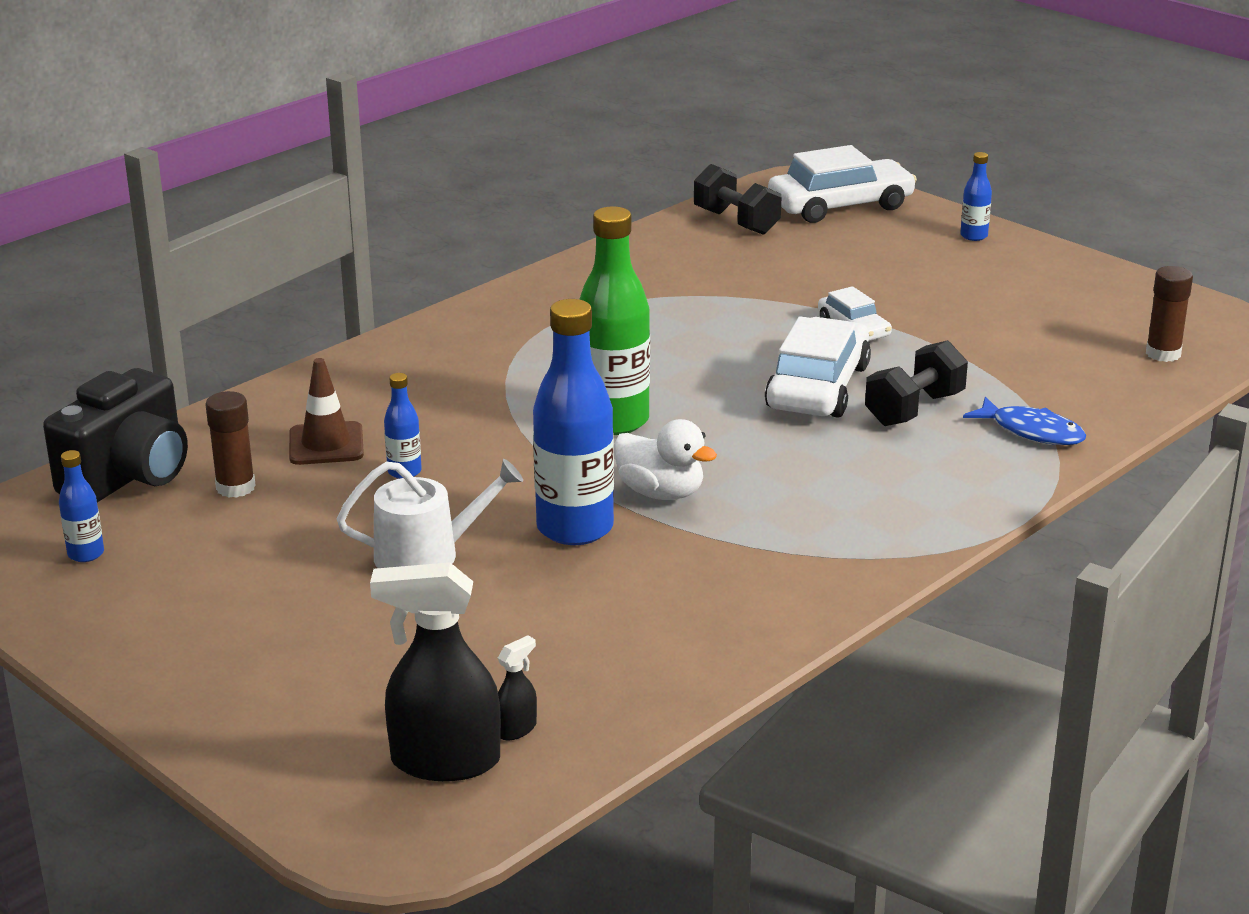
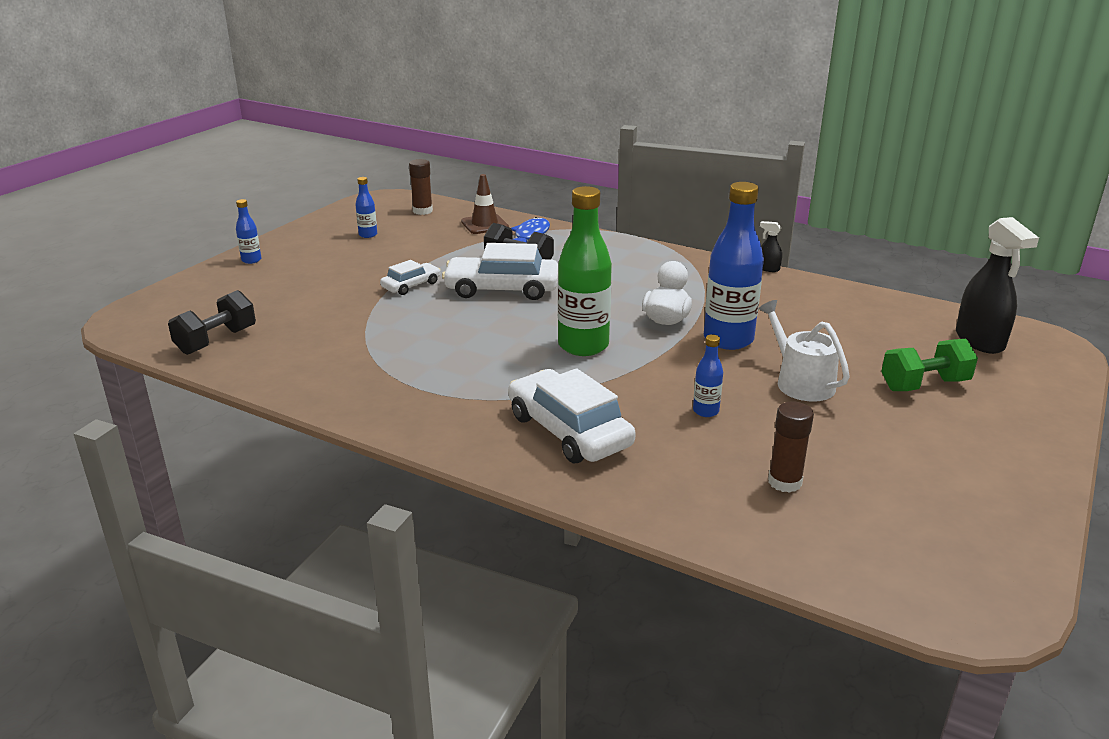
camera: 105 degrees left, 0 degrees up
(86, 554) = (939, 530): blue bottle -> blue bottle (368, 235)
(129, 476) = (813, 546): black camera -> none
(326, 444) = (689, 455): brown traffic cone -> brown traffic cone (484, 224)
(355, 653) = (924, 385): none -> green dumbbell
(516, 729) = (931, 327): black spray bottle -> black spray bottle (768, 269)
(840, 205) = (186, 305): white car -> white car (569, 430)

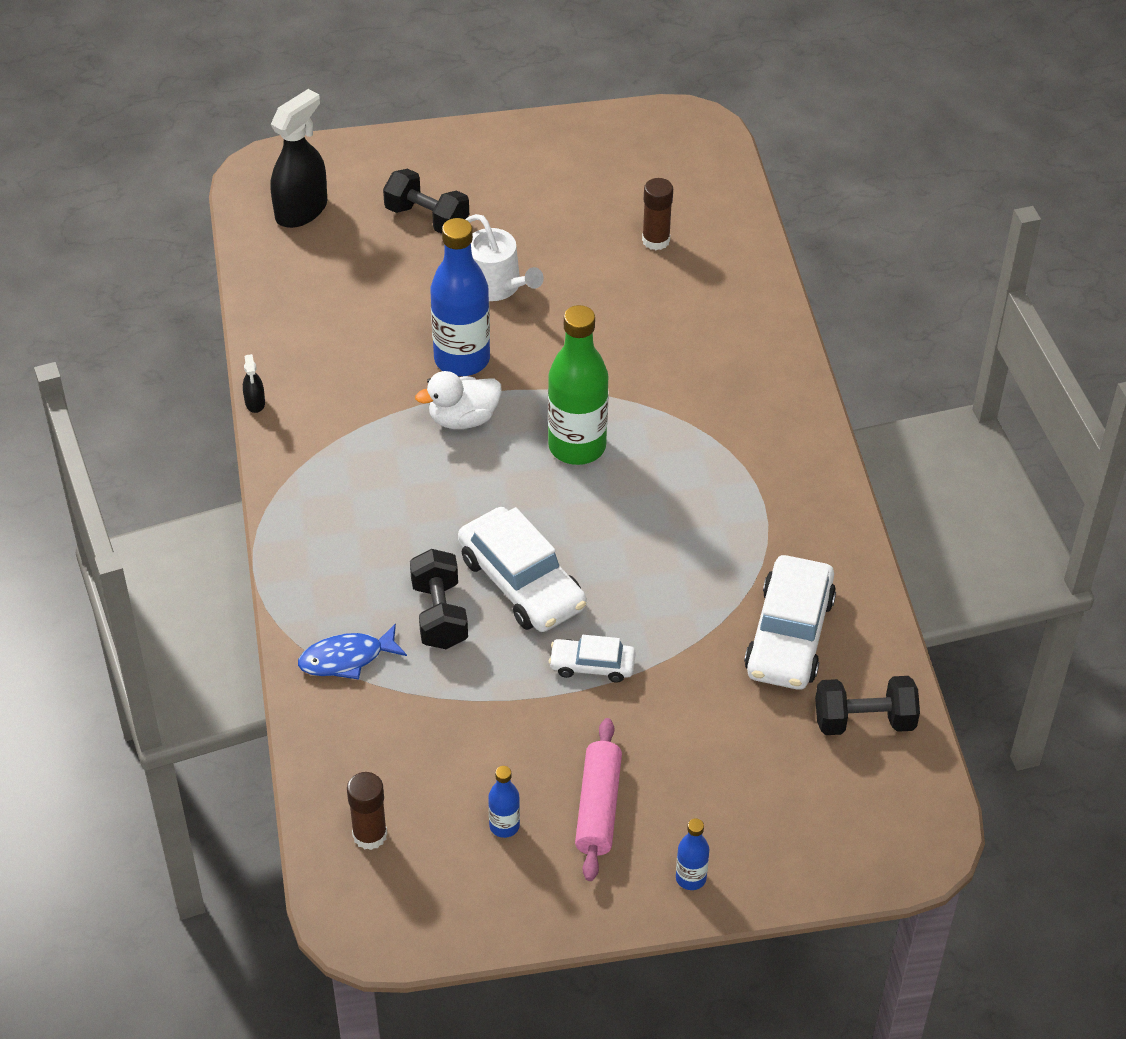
camera: 130 degrees left, 20 degrees up
(331, 256) = (598, 807): none -> pink rolling pin
(484, 224) = (355, 729): brown traffic cone -> none
(569, 430) = (718, 377): white car -> white car (789, 635)
(705, 411) = (604, 318): blue bottle -> none
(800, 382) = (497, 286): white watering can -> white watering can turned 60 degrees counterclockwise
(924, 385) = (427, 218): green dumbbell -> black dumbbell

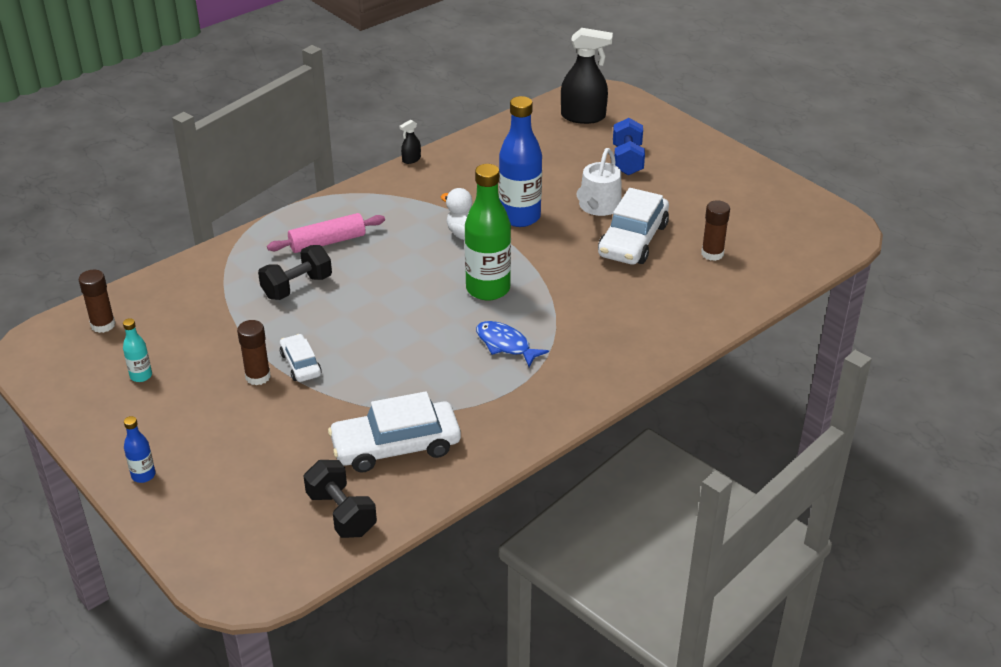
camera: 60 degrees right, 10 degrees down
(347, 658) = (236, 265): blue fish -> blue fish (505, 345)
(427, 218) = (627, 160): black dumbbell -> blue dumbbell
(504, 826) = (141, 376): blue bottle -> turquoise bottle
(521, 582) = (349, 309): white car -> white car (633, 240)
(586, 713) = (258, 377): none -> brown glue stick
(598, 807) = (180, 411): pink rolling pin -> pink rolling pin (327, 242)

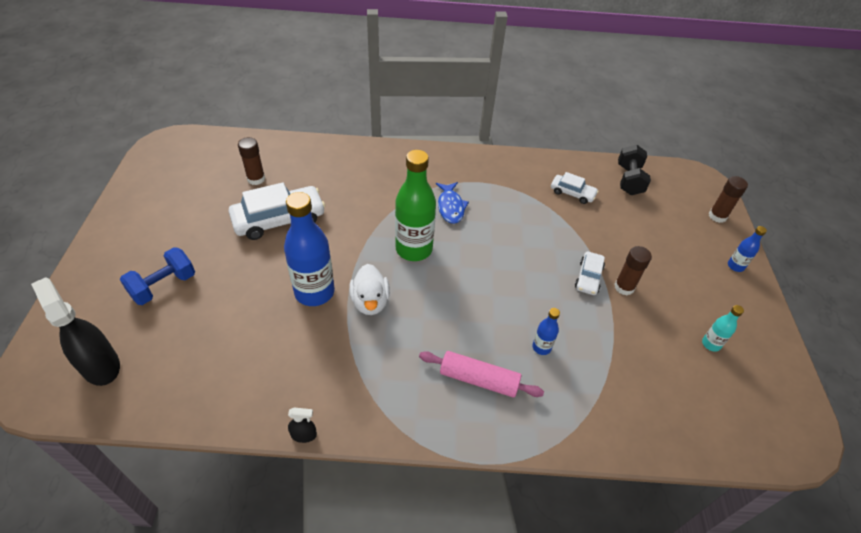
camera: 140 degrees left, 10 degrees up
(103, 325) = (727, 422): brown glue stick -> brown glue stick (717, 216)
(297, 287) = (541, 347): black dumbbell -> blue bottle
(396, 446) = (572, 193): white car -> white car, size x0.54
(598, 207) = (254, 260): white watering can -> none

